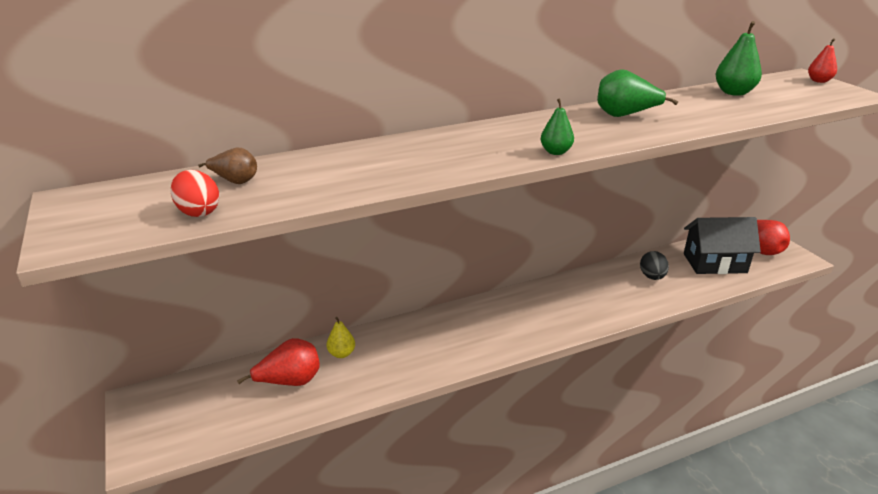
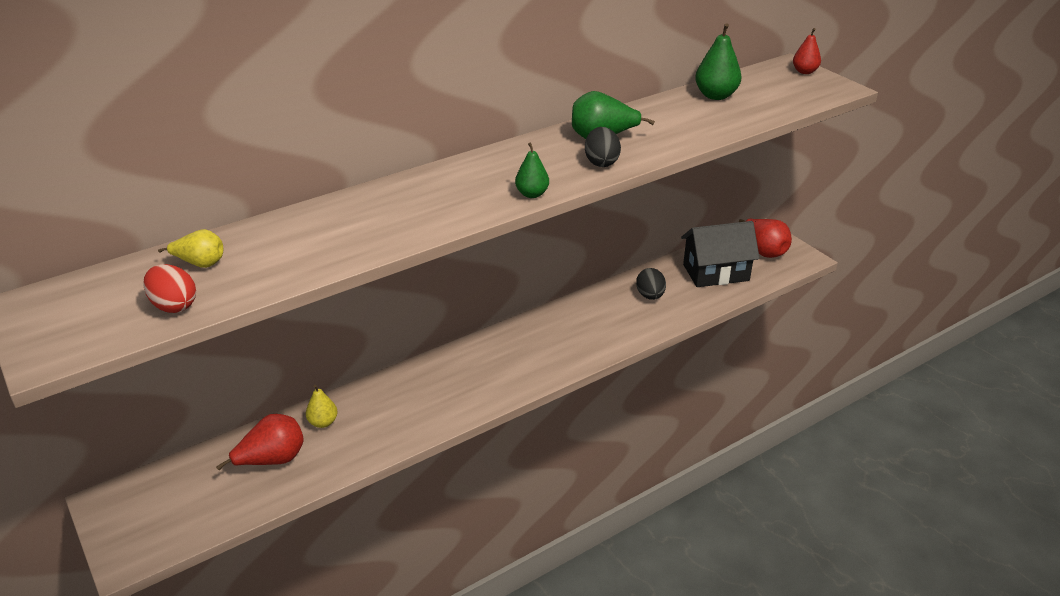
camera: 10 degrees left, 5 degrees up
(235, 181) = (200, 263): brown pear -> yellow pear
(624, 133) = (601, 162): none -> black egg

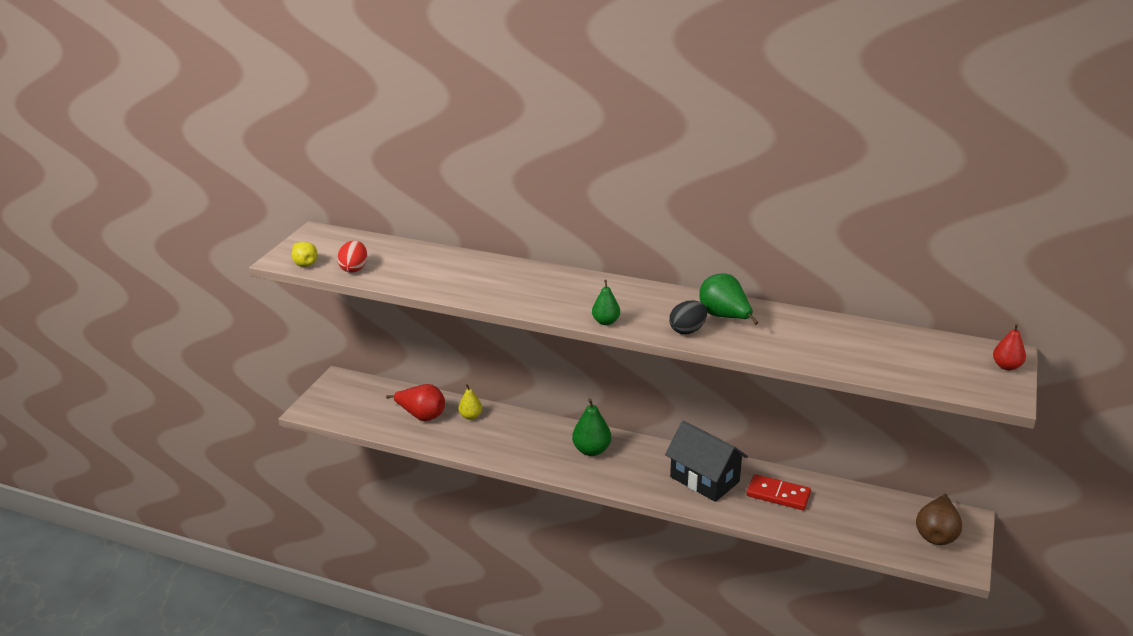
camera: 55 degrees right, 5 degrees down
(200, 263) = (398, 256): yellow pear -> yellow pear (304, 263)
(650, 296) = (778, 495): black egg -> red domino
(715, 96) = (878, 339): green pear -> green pear (591, 450)
(716, 272) = (861, 518): black house -> black house (704, 479)
(764, 251) = (936, 534): red pear -> brown pear

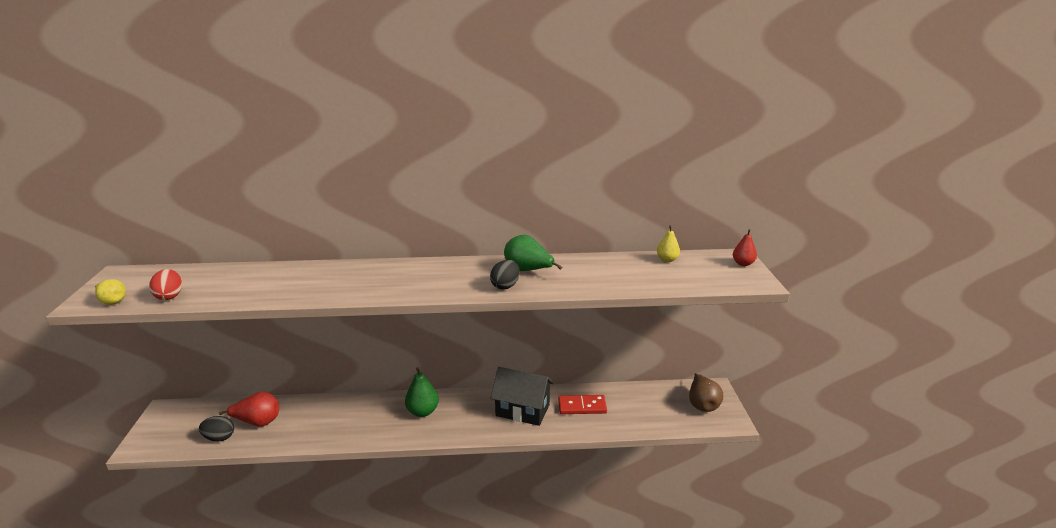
camera: 25 degrees left, 5 degrees down
(381, 422) = (219, 438): none -> black egg
(471, 416) = (305, 411): yellow pear -> yellow pear (667, 260)
(606, 322) = (434, 293): green pear -> none

